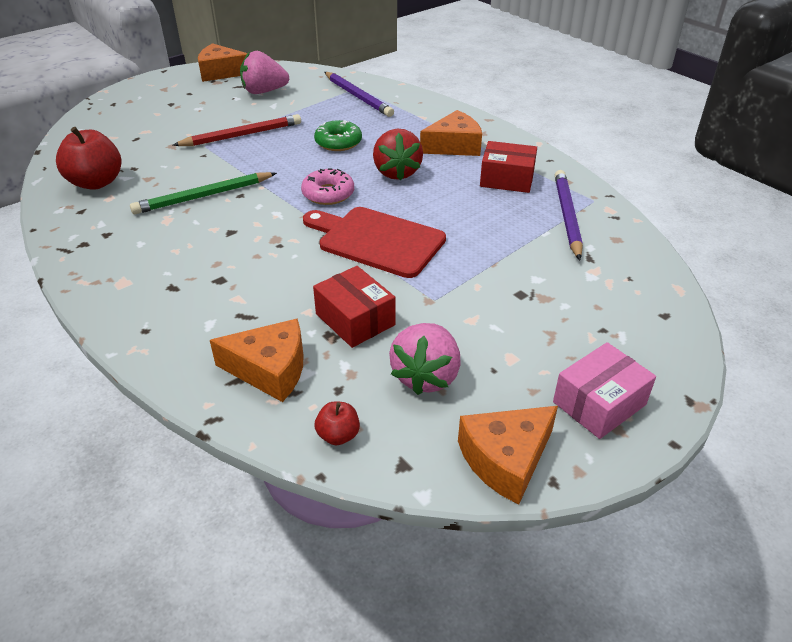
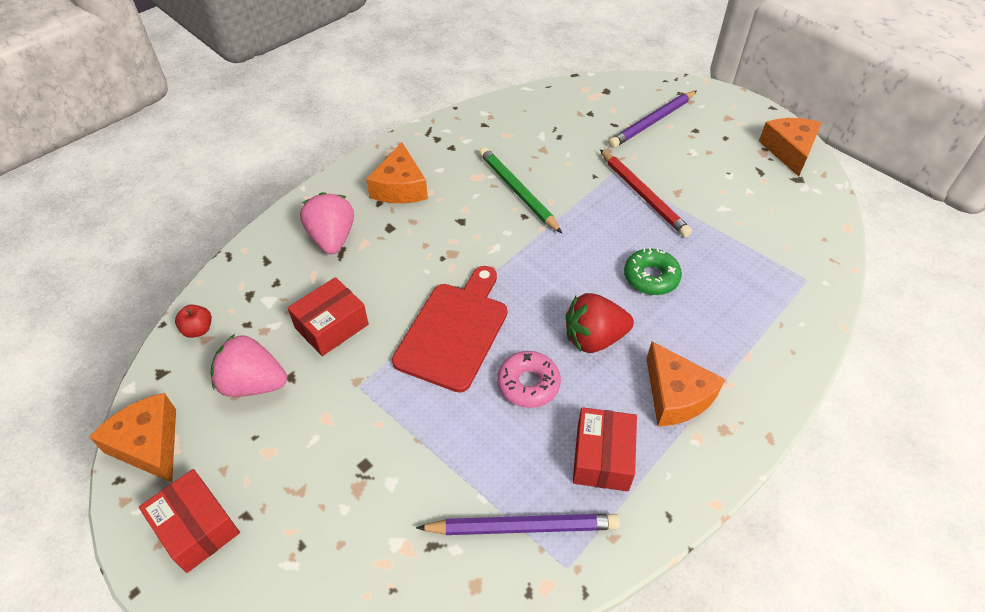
camera: 85 degrees right, 10 degrees up
(96, 182) = (529, 121): red apple -> none
(264, 92) = (755, 194): pink strawberry -> pink strawberry (332, 238)
(270, 370) = (275, 278): orange cheese -> orange cheese (400, 187)
(328, 194) = (537, 282): pink donut -> pink donut (528, 384)
(358, 97) = (779, 282): purple pencil -> purple pencil (652, 122)
(599, 403) = (196, 528): pink box -> red box

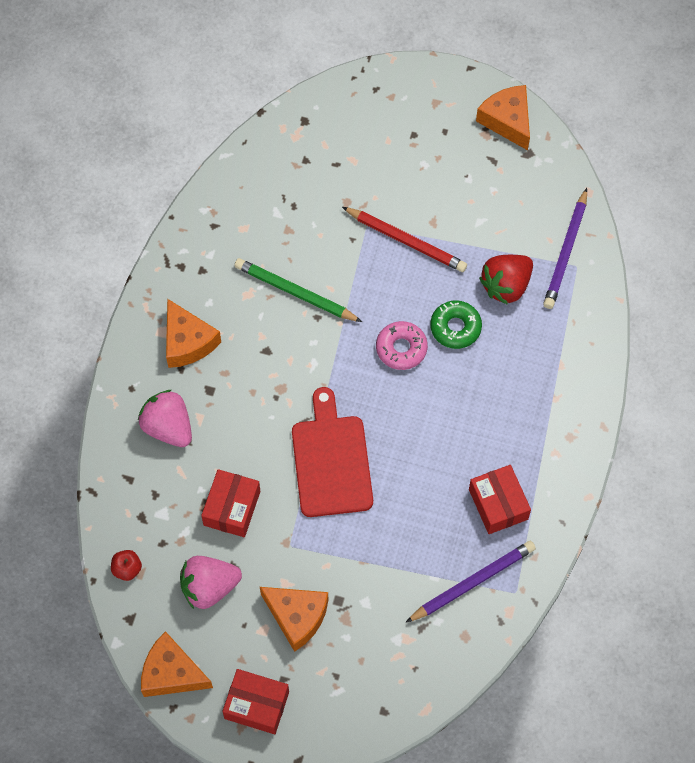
camera: 30 degrees left, 15 degrees up
(528, 384) = (414, 475): pink donut -> pink donut (401, 348)
(594, 338) = (441, 410): red strawberry -> red strawberry (506, 286)
(652, 122) = (369, 143): purple pencil -> purple pencil (565, 252)
(675, 395) = (525, 427): orange cheese -> orange cheese (297, 616)

